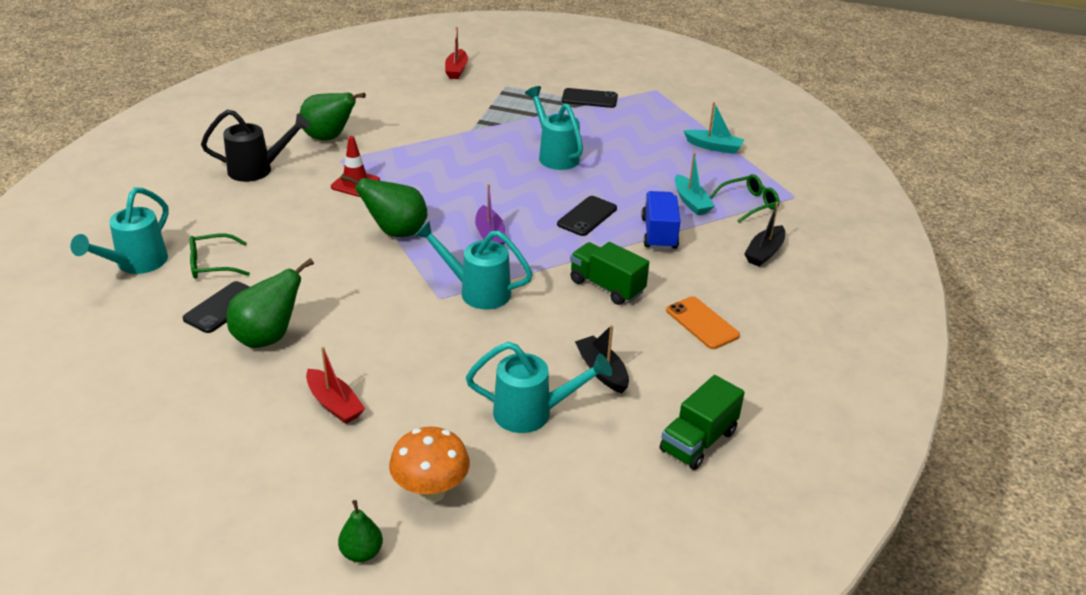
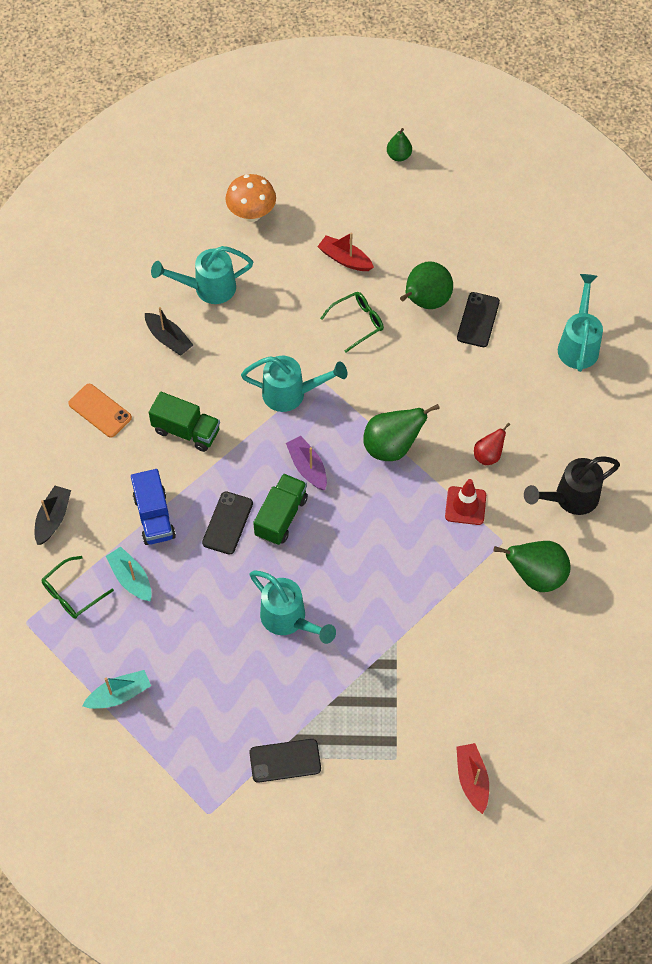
camera: 165 degrees right, 25 degrees up
(212, 264) = (519, 362): green glasses -> green glasses (357, 323)
(307, 208) = (488, 455): none -> red pear
(361, 553) = (274, 168): green pear -> green pear (398, 156)
(698, 441) = (89, 296): green truck -> green truck (281, 516)
(714, 147) = (119, 694): turquoise boat -> turquoise boat turned 150 degrees clockwise

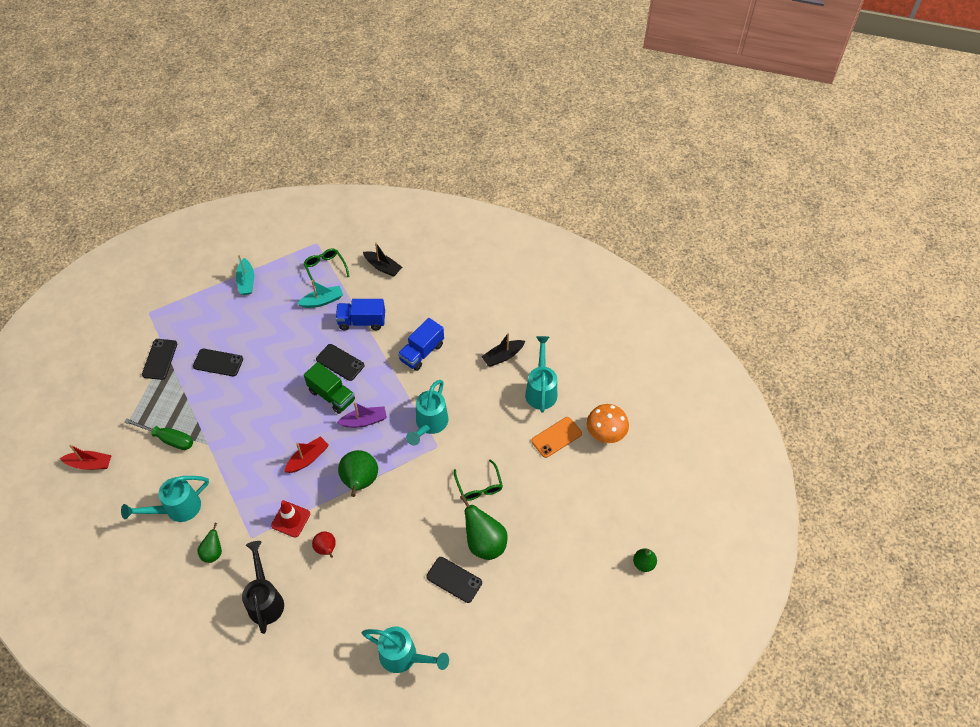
camera: 105 degrees right, 5 degrees down
(100, 410) = (456, 305): orange phone -> orange phone (556, 437)
(186, 431) = (422, 352): green truck -> blue truck
(269, 678) = (218, 362): none -> black phone
(289, 620) = (253, 383): turquoise watering can -> turquoise watering can (176, 509)
(345, 259) = (543, 492): red boat -> red boat (308, 458)
(404, 693) = (168, 439): none -> green screwdriver
(535, 576) = (213, 552): green pear -> green pear, size x0.57

